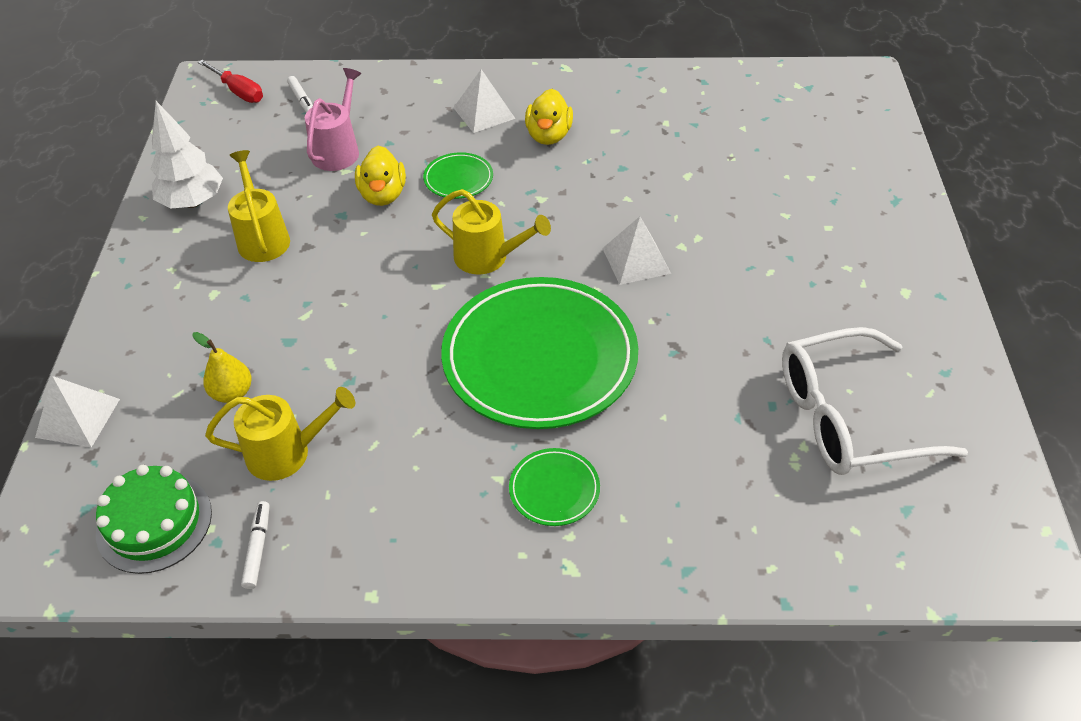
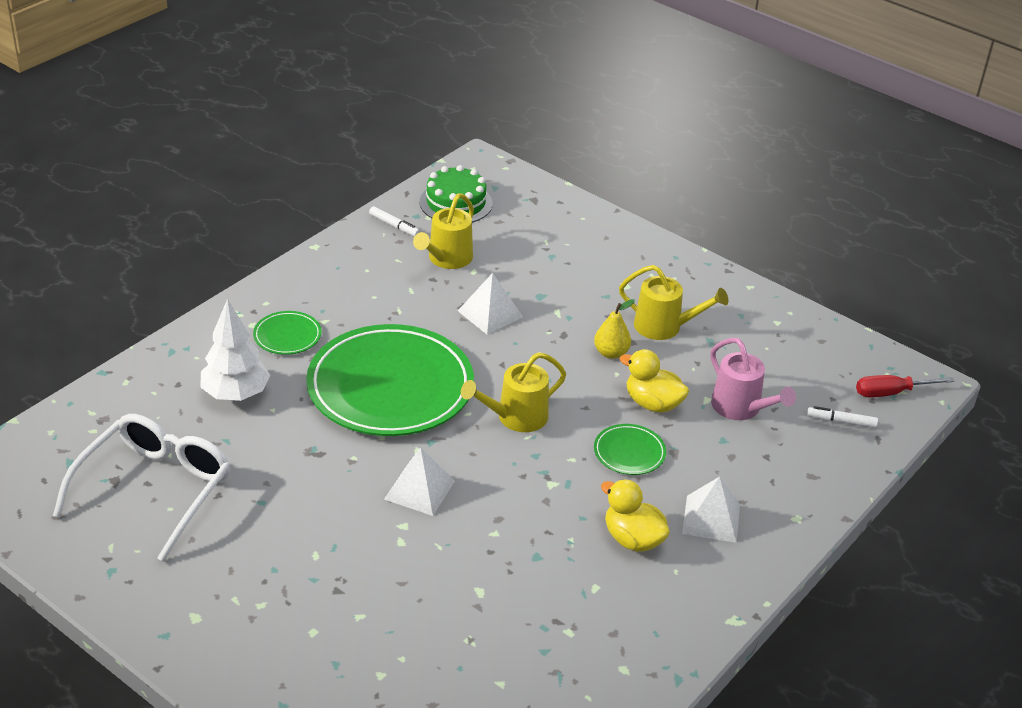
camera: 125 degrees right, 10 degrees down
(78, 418) = (569, 204): white pyramid -> white pyramid (490, 314)
(193, 202) = (745, 313): white tree -> white tree (236, 394)
(232, 393) = (521, 259): yellow pear -> yellow pear (611, 353)

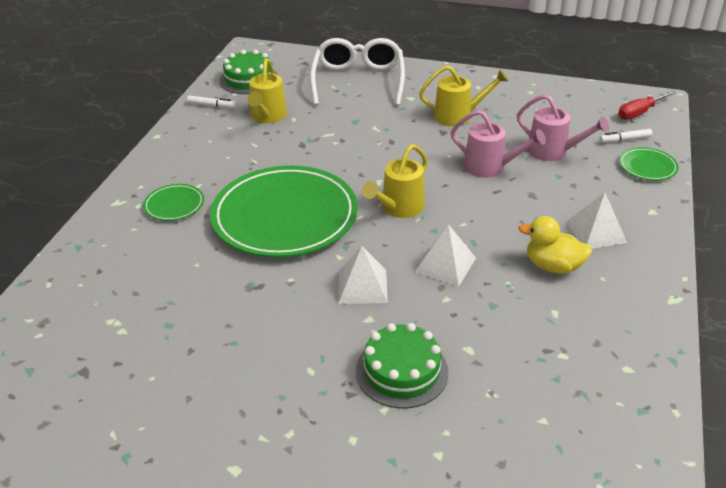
camera: 20 degrees left, 0 degrees up
(155, 490) = (127, 366): white glasses -> white glasses (358, 81)
(236, 394) = (156, 262): white tree -> none
(400, 587) = (402, 371): none -> green cake
(490, 314) = (326, 143): white pyramid -> white pyramid (445, 265)
(611, 353) = (434, 143): yellow pear -> none
(629, 452) = (501, 205): green plate -> green plate (647, 167)
(652, 403) = (490, 167): yellow duck -> pink watering can

